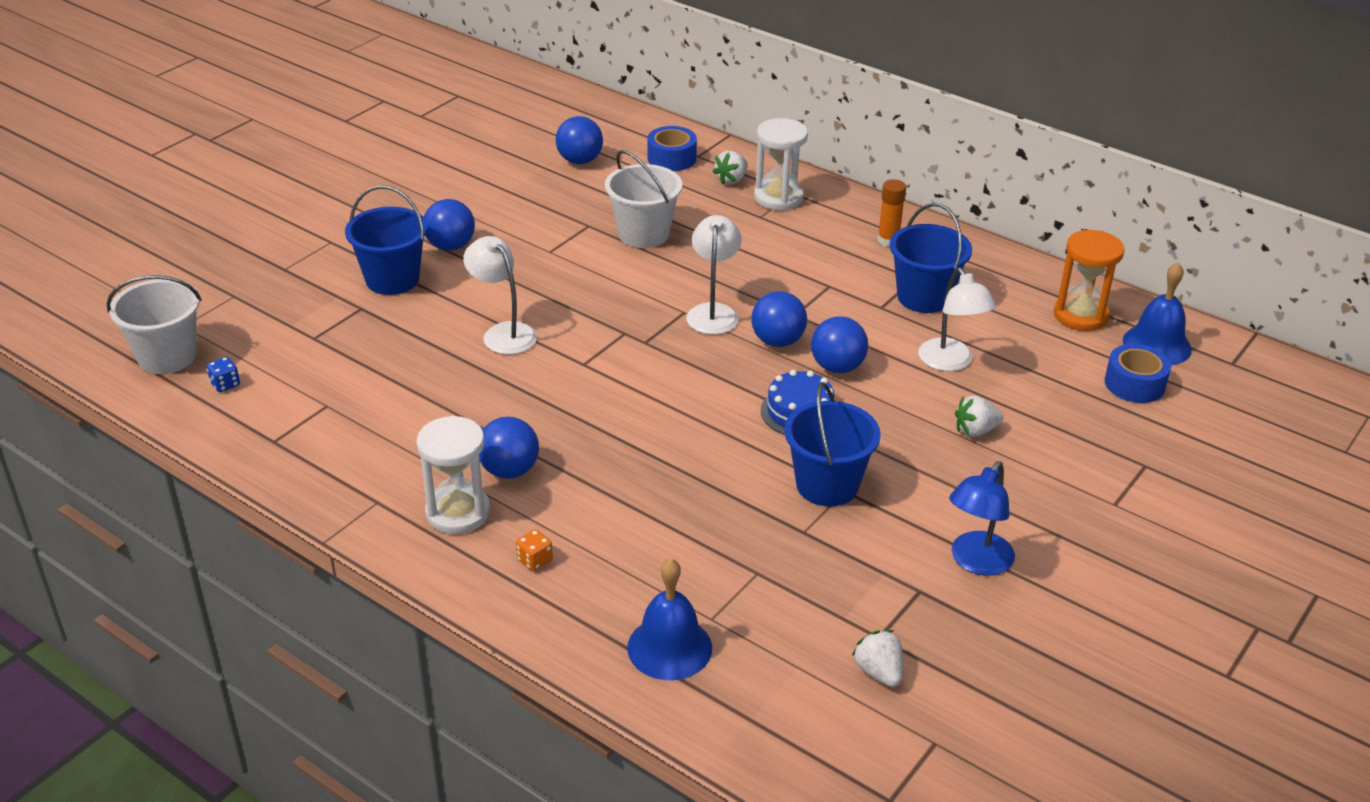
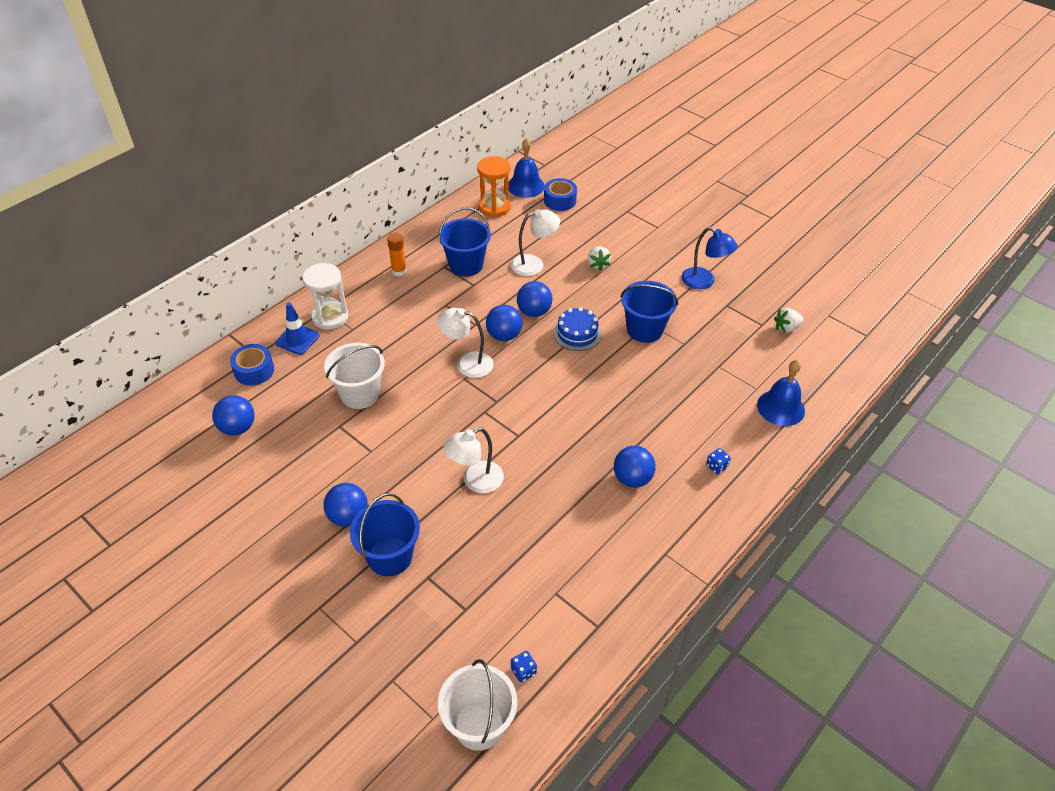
camera: 85 degrees left, 10 degrees up
(458, 512) = (674, 507): white hourglass -> none
(534, 560) = (716, 466): orange dice -> blue dice
(731, 180) = (297, 339): white strawberry -> blue traffic cone

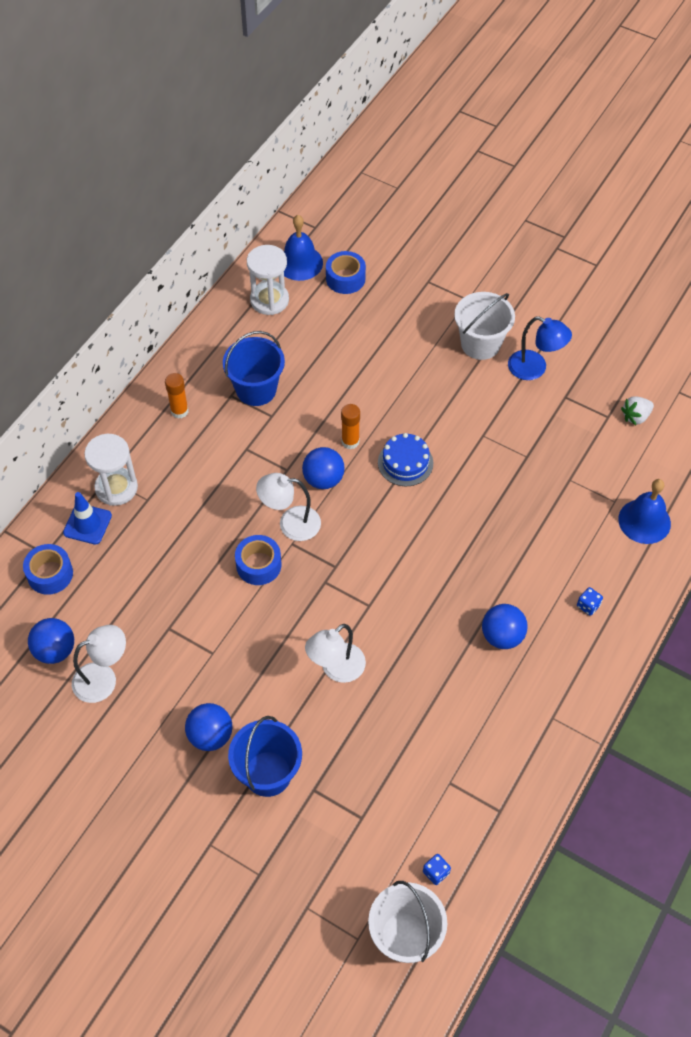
camera: 10 degrees left, 10 degrees up
(360, 394) = (180, 583): white bucket -> white bucket (480, 344)
(431, 390) = (258, 565): none -> blue tape
(494, 207) = (269, 300): orange hourglass -> white hourglass
(534, 264) = (335, 375): white lamp -> white lamp (103, 678)
(534, 312) = (350, 442): blue ball -> orange glue stick
(597, 264) = (409, 364): white strawberry -> none
(644, 329) = (480, 445): blue bucket -> none

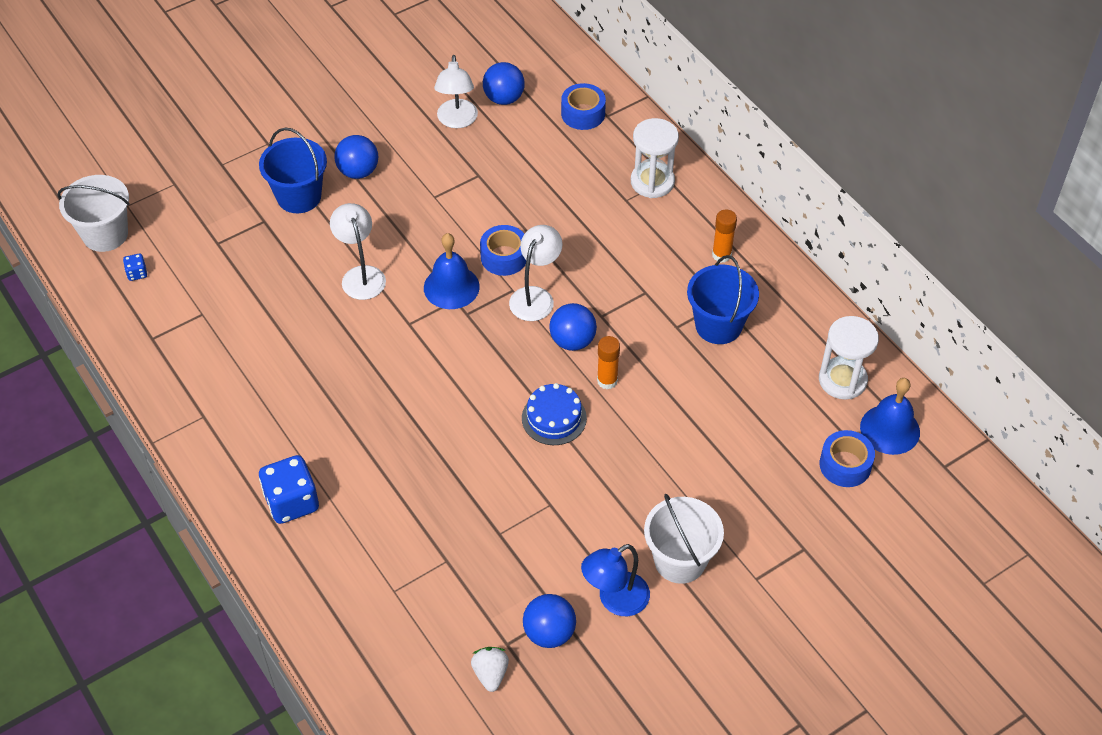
camera: 115 degrees right, 5 degrees down
(87, 524) = (622, 151): blue traffic cone -> none
(502, 636) = (308, 414): blue ball -> blue ball (549, 633)
(588, 606) = (292, 502): blue dice -> blue dice, size x2.19
(644, 521) = (352, 607): blue bell -> blue bell (451, 287)

